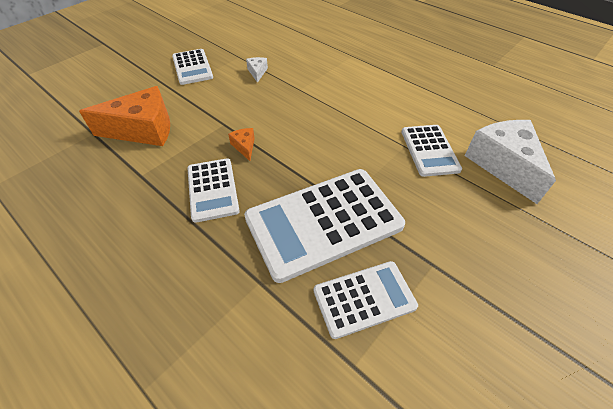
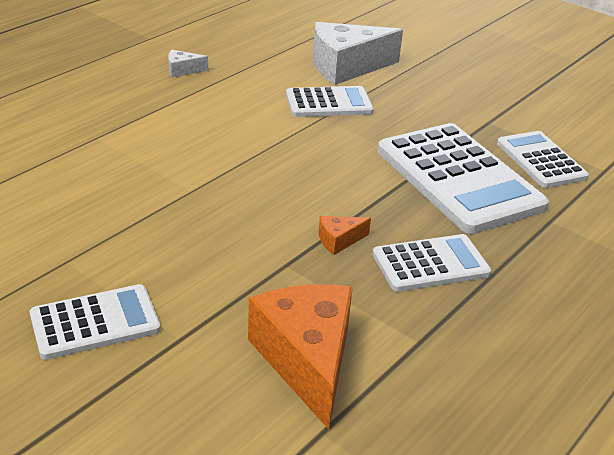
camera: 95 degrees left, 15 degrees down
(257, 72) = (132, 235): white cheese -> white cheese (182, 70)

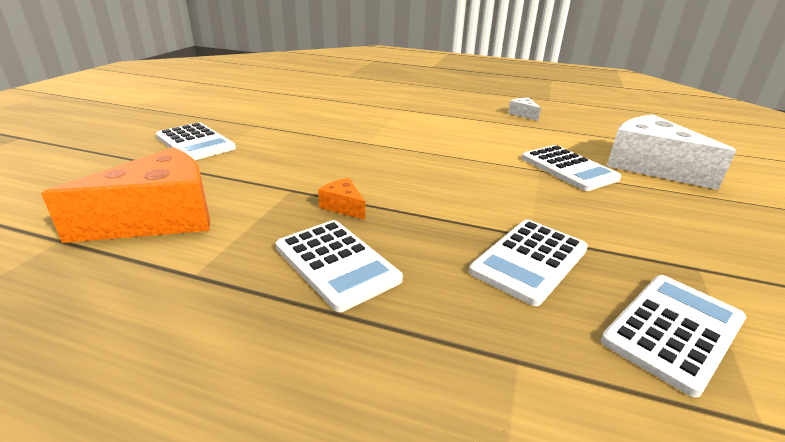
camera: 70 degrees right, 5 degrees down
(458, 178) = (529, 260): white calculator -> white calculator, size x0.56

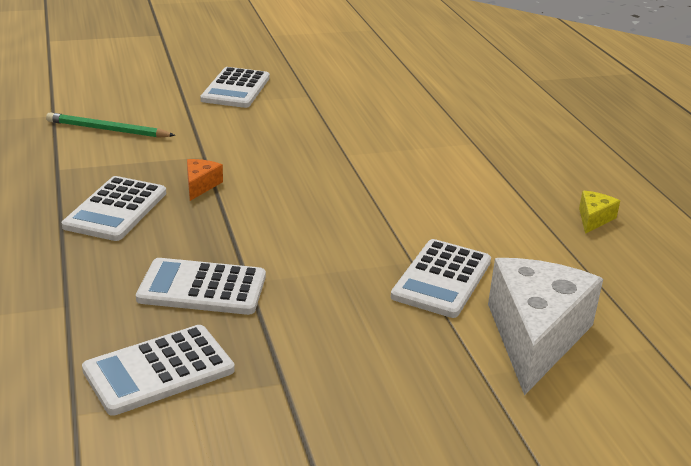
camera: 55 degrees right, 0 degrees up
(159, 218) = (108, 130): orange cheese -> green pencil
(523, 114) = (594, 219): white cheese -> yellow cheese
(673, 331) = (159, 370): white calculator -> white calculator turned 135 degrees clockwise

